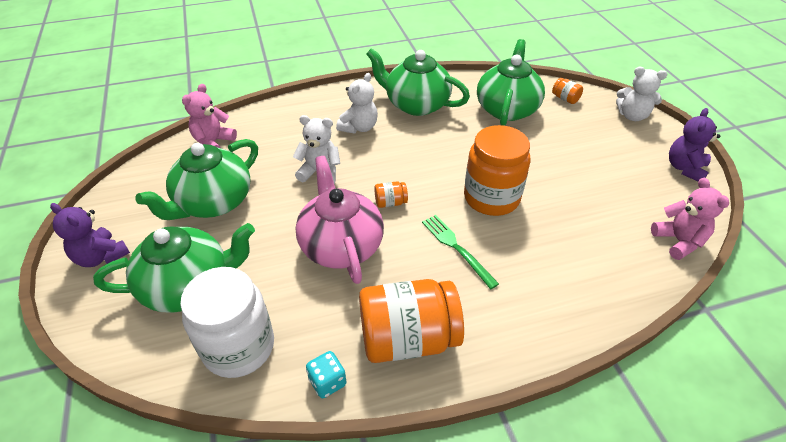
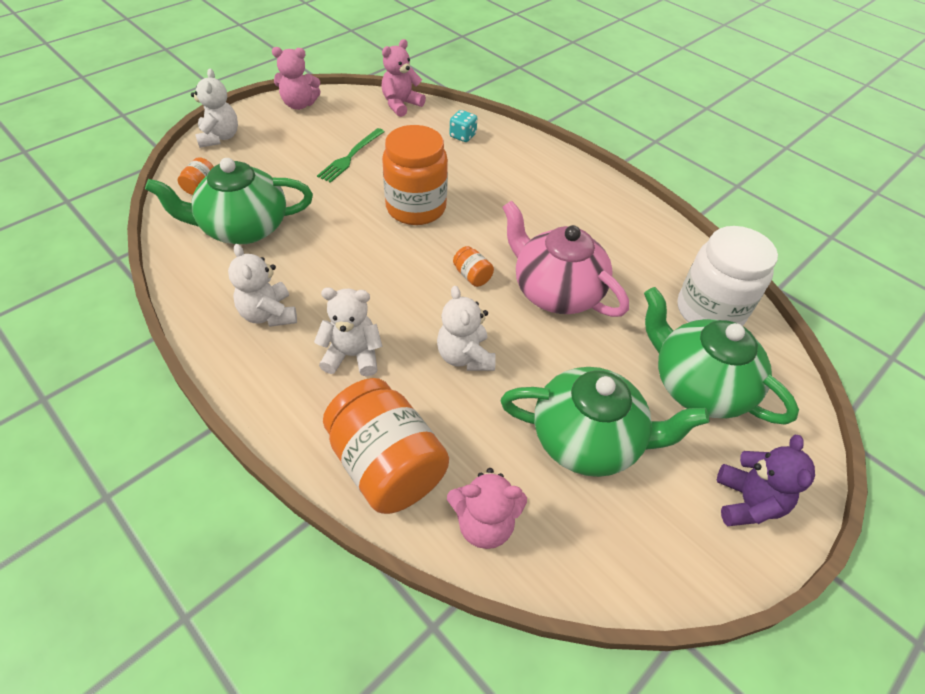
camera: 120 degrees left, 5 degrees up
(327, 382) = (681, 246): turquoise dice -> turquoise dice (462, 136)
(341, 245) = (555, 291): pink teapot -> pink teapot turned 90 degrees clockwise
(408, 338) = (609, 217): orange jar -> orange jar (387, 465)
(416, 104) = (269, 314): green teapot -> white teddy bear
(457, 248) = (498, 214): green fork -> green fork (351, 156)
(685, 168) = (299, 104): purple teddy bear -> pink teddy bear

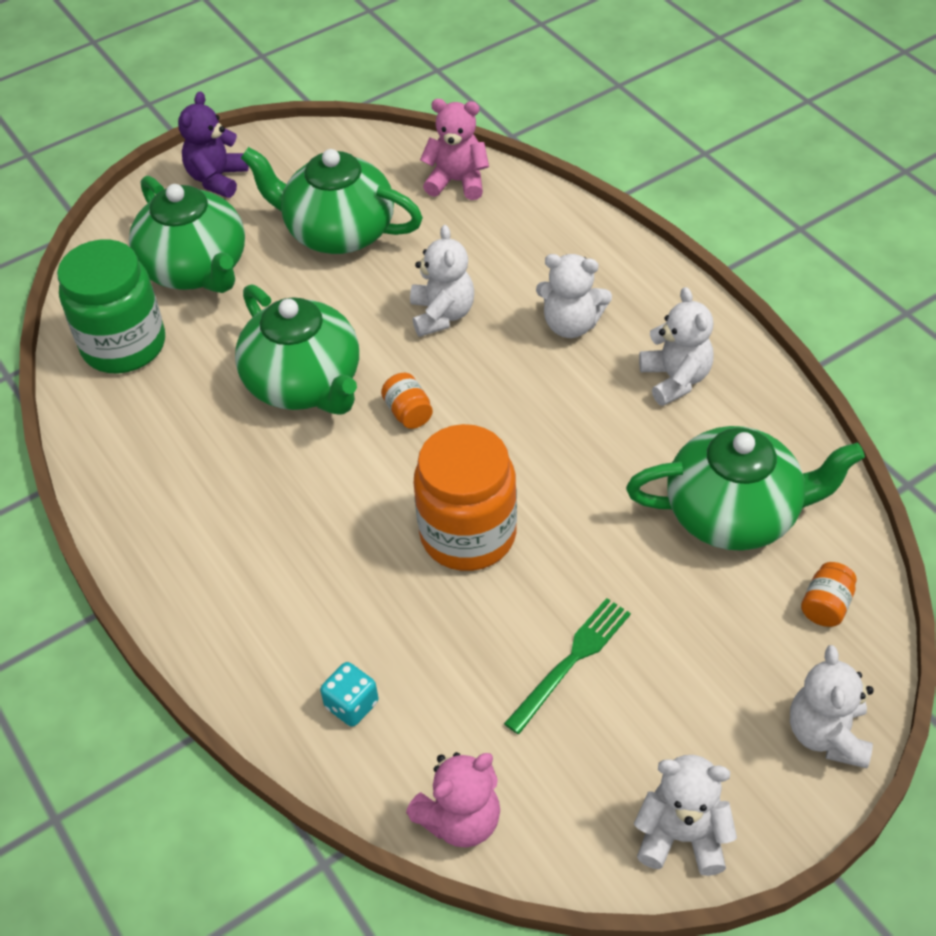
camera: 165 degrees left, 0 degrees up
(299, 104) = (682, 836): pink teddy bear -> white teddy bear
(387, 465) = (539, 226): orange jar -> none
(555, 291) = (305, 383): pink teapot -> green teapot
(709, 311) = (124, 345): white jar -> green jar

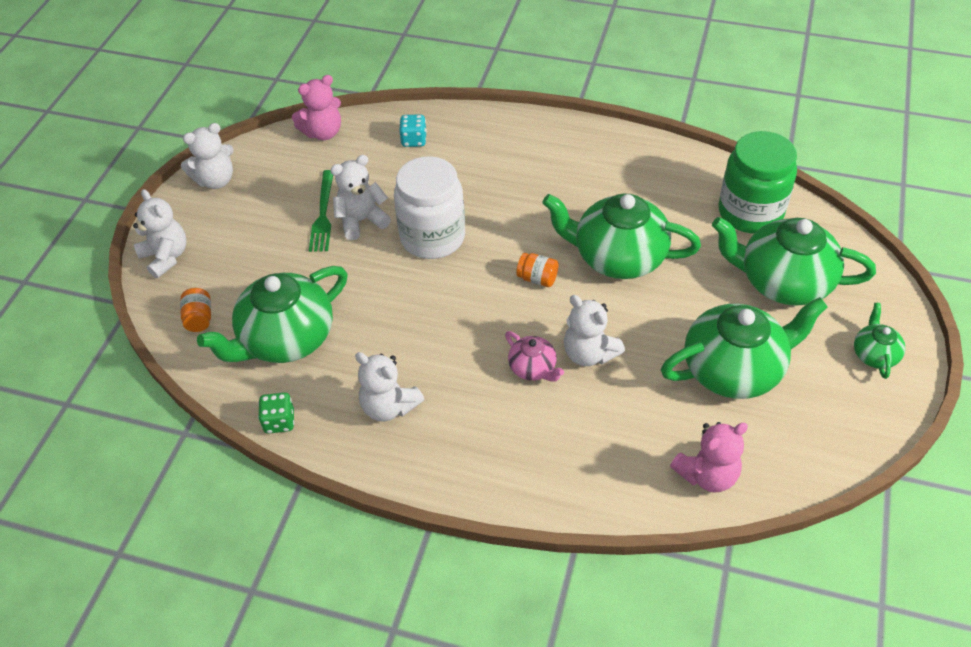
camera: 140 degrees right, 0 degrees up
(217, 179) = (874, 354): purple teddy bear -> green teapot
(460, 819) = (323, 132): pink teddy bear -> pink teddy bear turned 135 degrees counterclockwise
(468, 534) = (432, 237): orange jar -> white jar
(506, 333) = (533, 368): none -> pink teapot
(571, 324) = (495, 402): white teddy bear -> white teddy bear (361, 221)
(798, 428) = (279, 421): none -> green dice

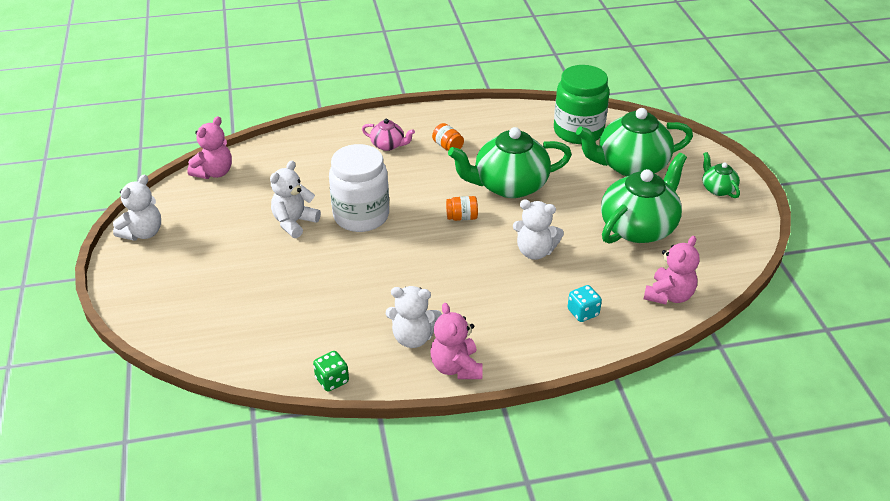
camera: 30 degrees left, 10 degrees down
(166, 257) = (139, 301): white teddy bear -> none
(199, 318) = (205, 334): orange jar -> orange jar (448, 146)
(286, 339) = (293, 322): green teapot -> none
(323, 214) = (258, 228): green fork -> none
(408, 461) = (456, 367): none -> pink teddy bear
(414, 140) = (296, 156): turquoise dice -> turquoise dice (583, 312)
(533, 368) = (502, 274): pink teapot -> pink teapot (388, 145)

